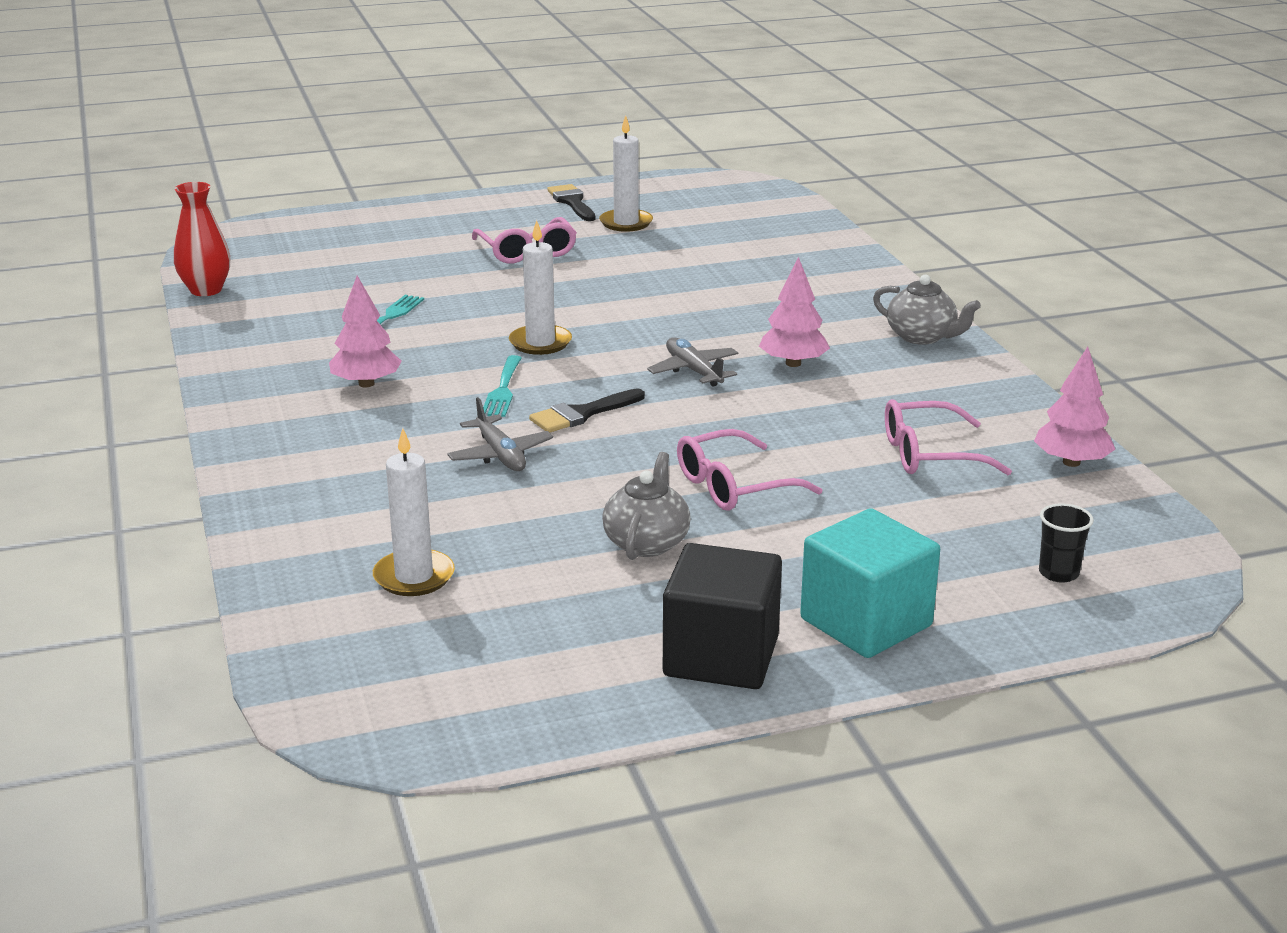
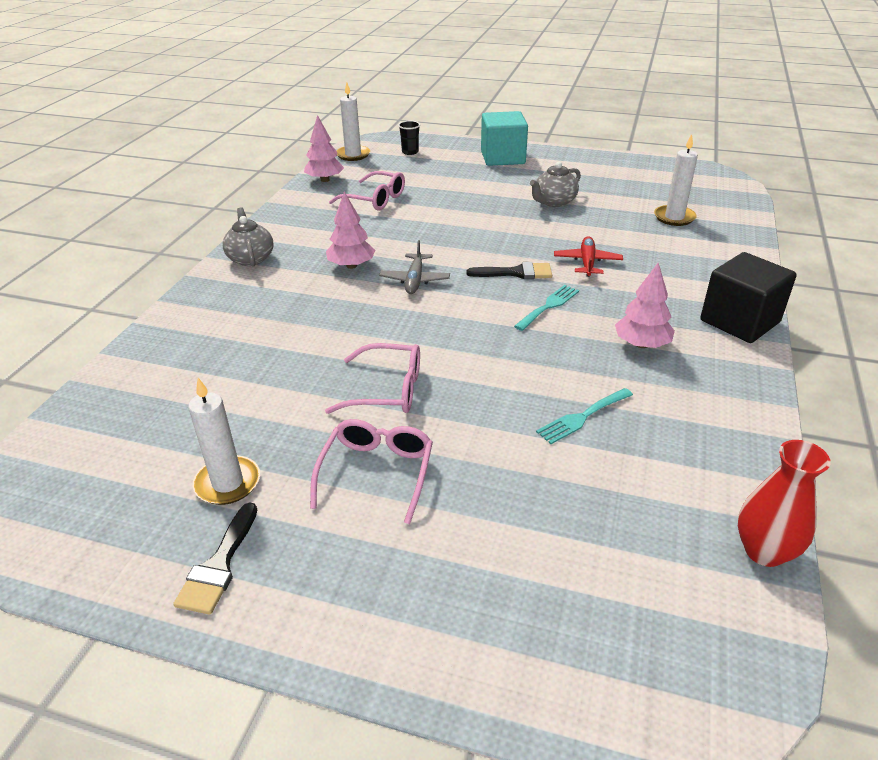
camera: 145 degrees left, 10 degrees up
(500, 455) = (587, 262): grey plane -> red plane
(540, 343) = (485, 339): white candle -> white candle (353, 155)
(721, 656) = (568, 162): black cube -> black cube (739, 321)
(733, 486) = (485, 212): pink glasses -> pink glasses (388, 390)

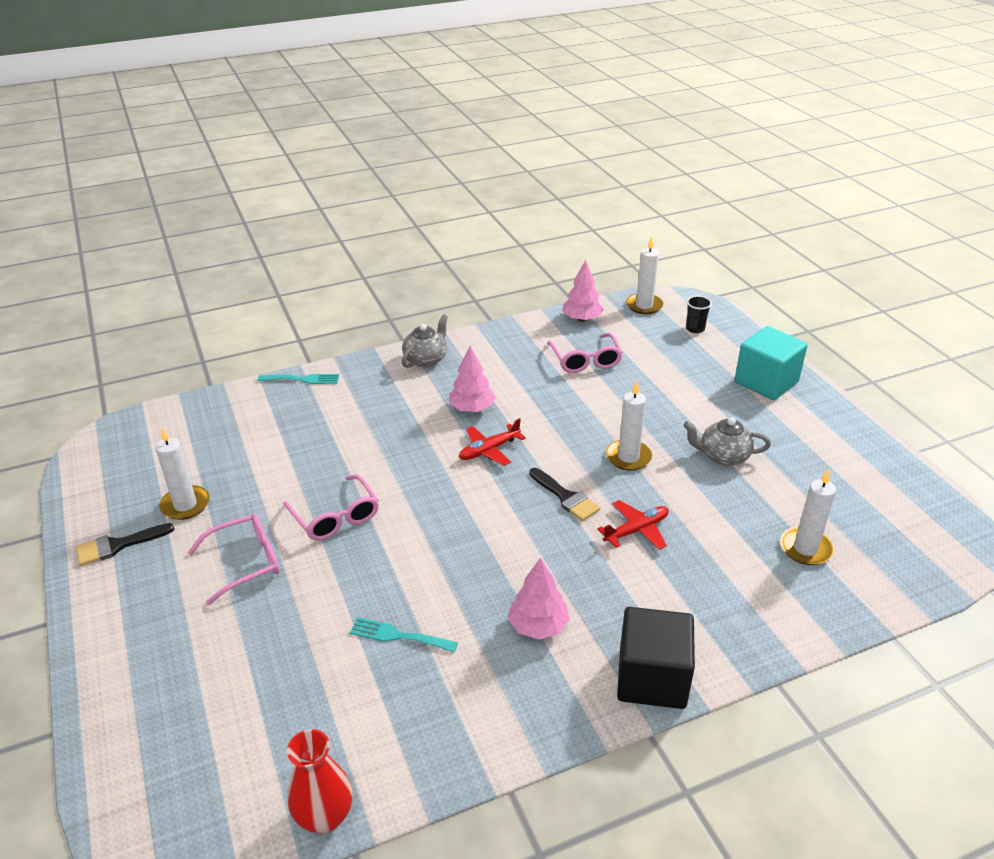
camera: 50 degrees right, 0 degrees up
(415, 280) = (489, 450): grey plane -> red plane
(507, 232) = (628, 457): none -> white candle
(549, 306) = (535, 542): turquoise fork -> turquoise fork (303, 379)

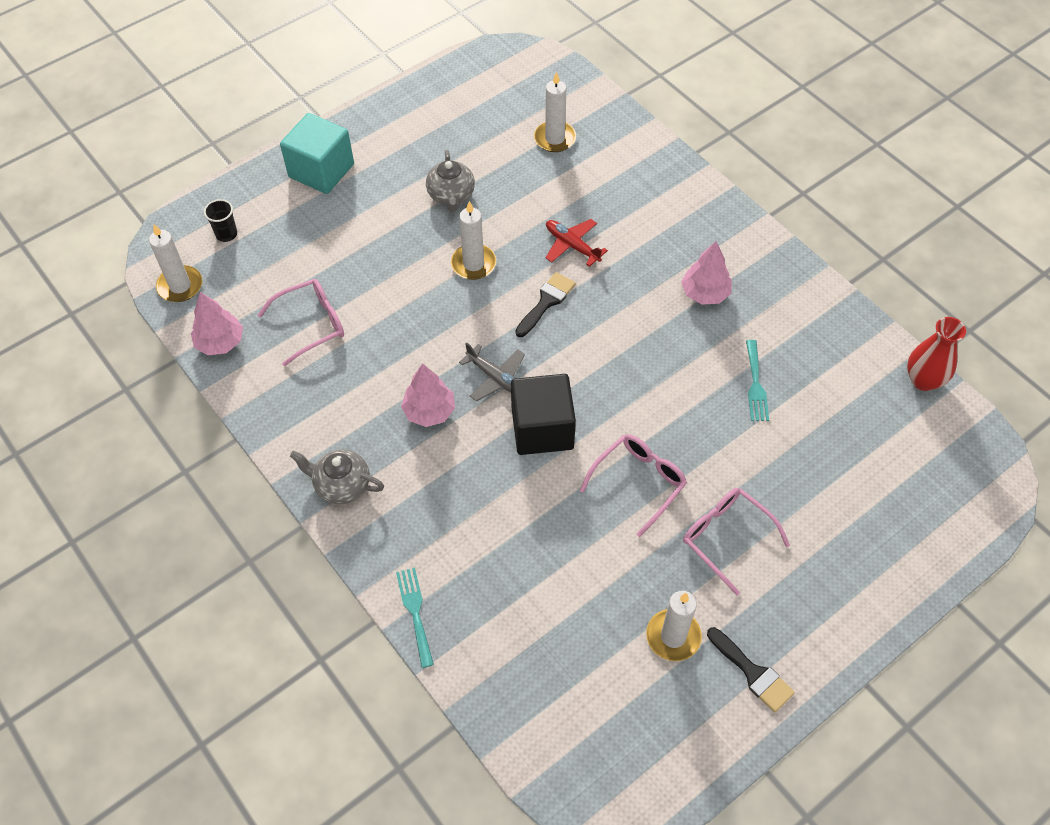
camera: 105 degrees left, 20 degrees up
(489, 450) = (496, 378): red plane -> grey plane
(652, 678) = (724, 218): black cube -> black cube (542, 429)

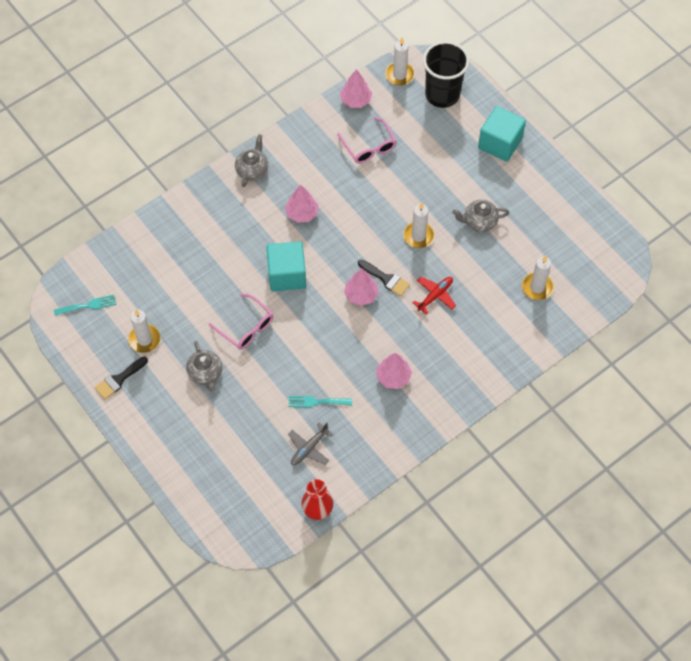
camera: 90 degrees right, 5 degrees up
(226, 234) = (442, 95): black cup -> black cup, size x2.41
(415, 612) = (170, 210): turquoise fork -> turquoise fork (88, 305)
(496, 378) = (325, 250): grey plane -> grey plane (309, 448)
(542, 429) = (287, 275): black cube -> turquoise cube
(574, 332) = (361, 295): none -> pink tree
(726, 537) = (205, 373): pink glasses -> grey teapot

